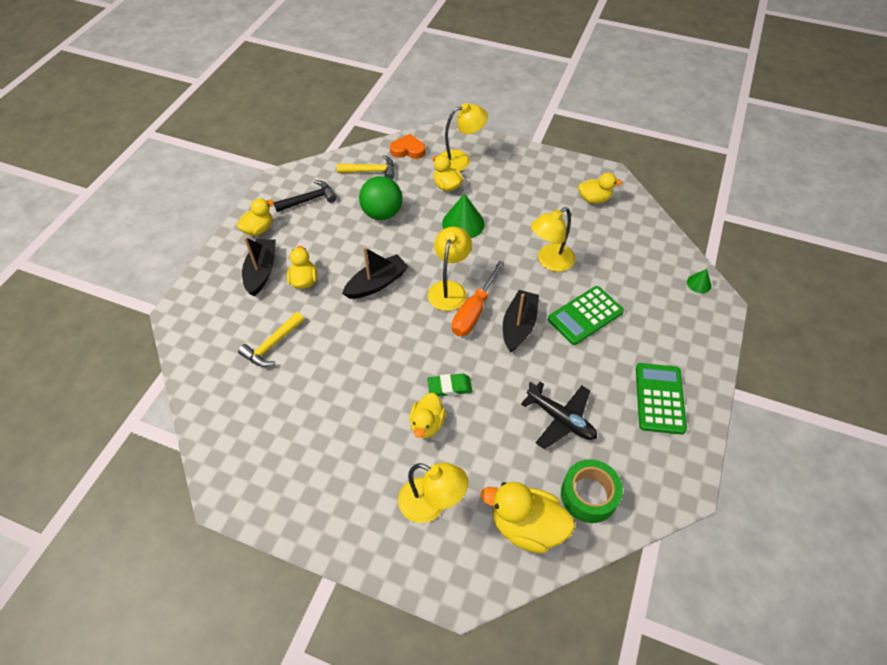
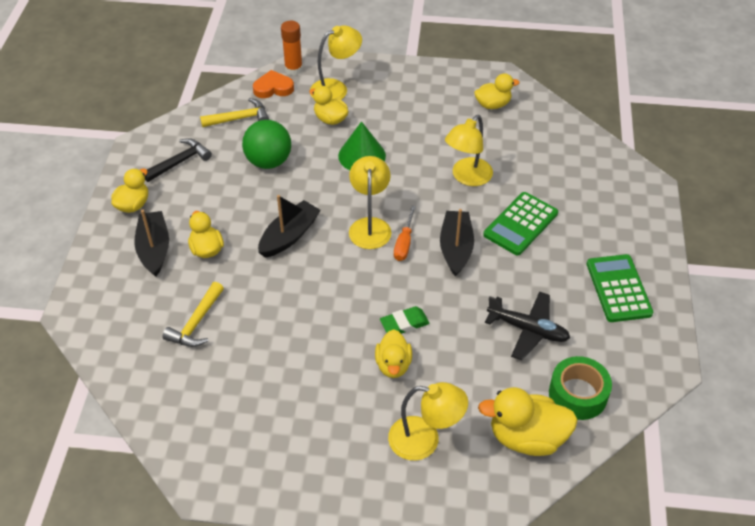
camera: 15 degrees left, 5 degrees down
(430, 137) = (293, 69): none -> orange glue stick
(474, 311) = (404, 243): orange screwdriver -> orange screwdriver, size x0.64
(699, 283) = (624, 170): green cone -> none

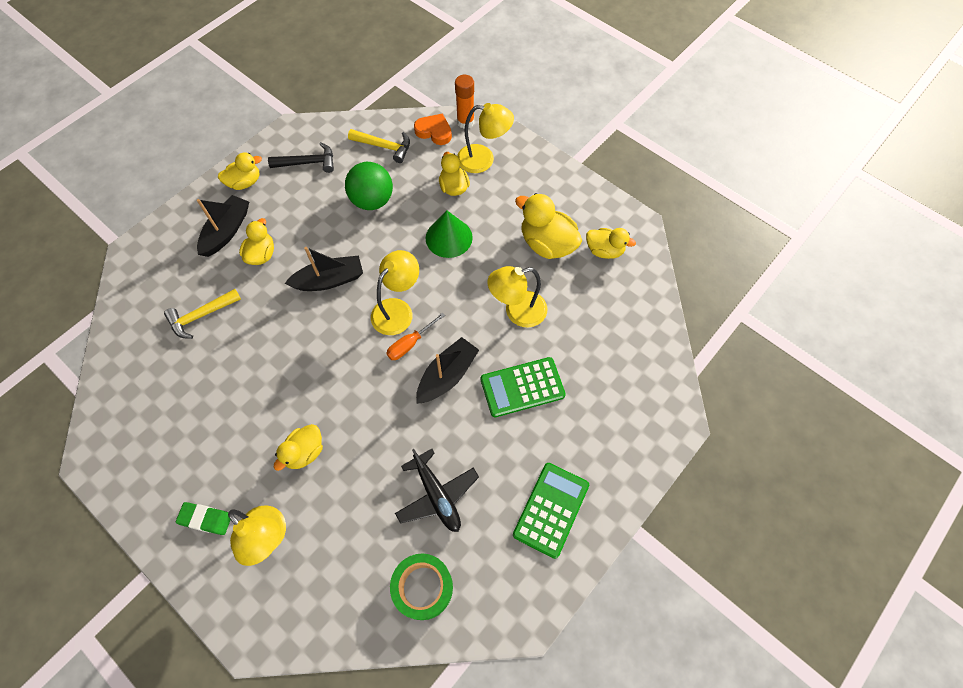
camera: 35 degrees right, 15 degrees up
(404, 324) = (345, 420): green eraser -> green eraser (206, 519)
(526, 437) = (346, 596): yellow duck -> yellow duck (547, 244)

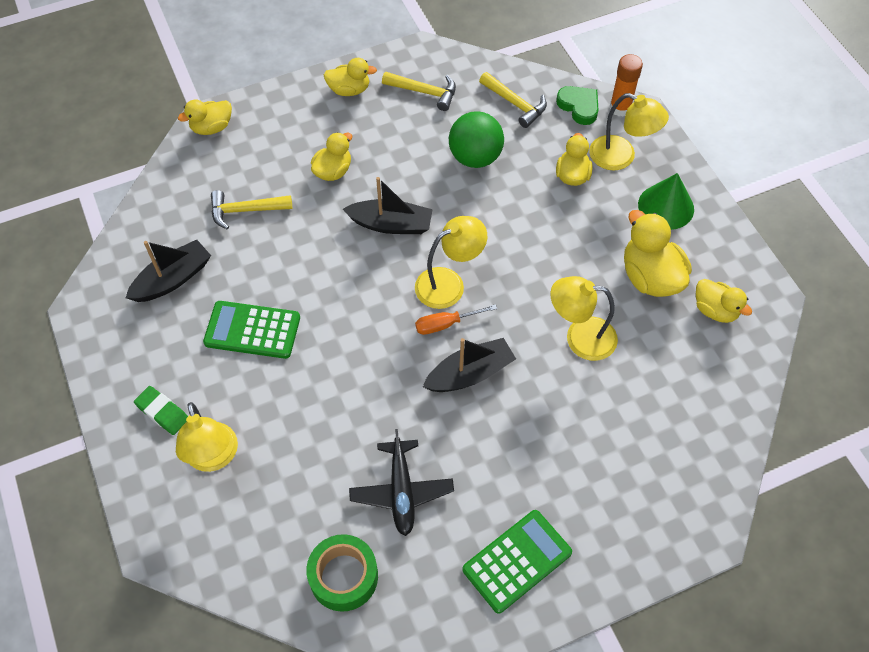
camera: 25 degrees right, 5 degrees down
(226, 231) = (308, 134): black boat -> black boat (172, 279)
(304, 452) = (286, 389): yellow duck -> yellow duck (212, 127)
(308, 162) = (425, 92): black hammer -> yellow hammer
(434, 131) = (579, 106): orange heart -> green heart
(449, 237) = (541, 228): green cone -> green cone (666, 206)
(522, 387) = (547, 420): green calculator -> green calculator (252, 330)

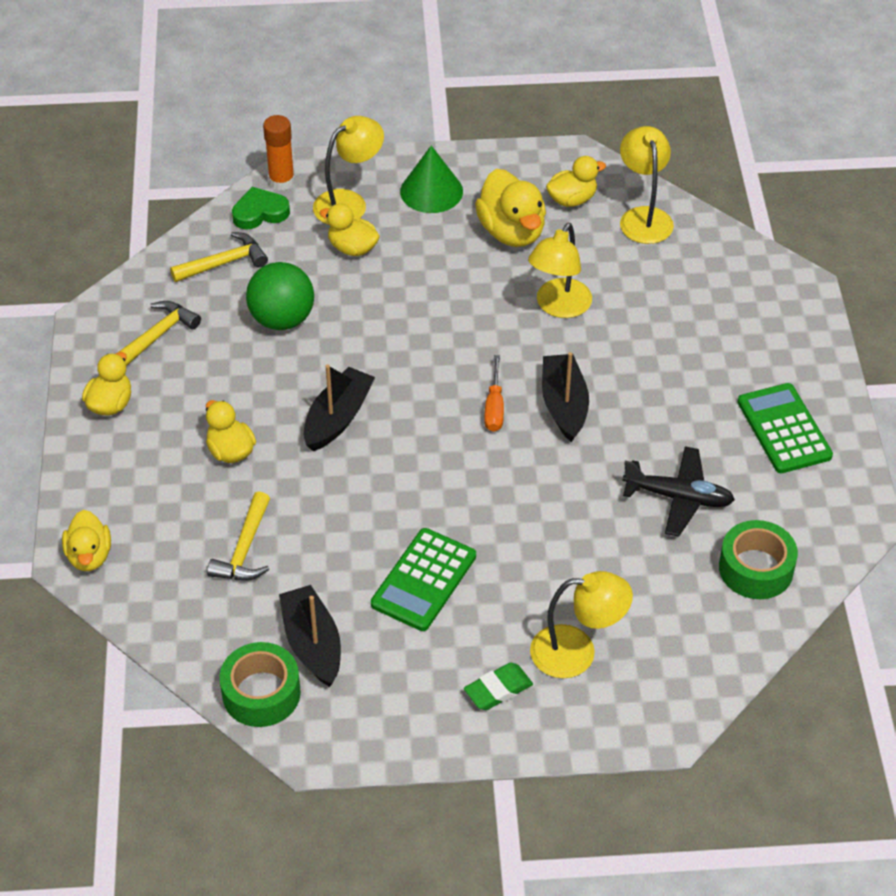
camera: 70 degrees left, 10 degrees down
(122, 263) = (261, 693): none -> green tape
(449, 283) = (443, 390): yellow lamp -> yellow lamp (643, 217)
(650, 277) = (512, 232): yellow duck -> yellow duck turned 105 degrees counterclockwise

